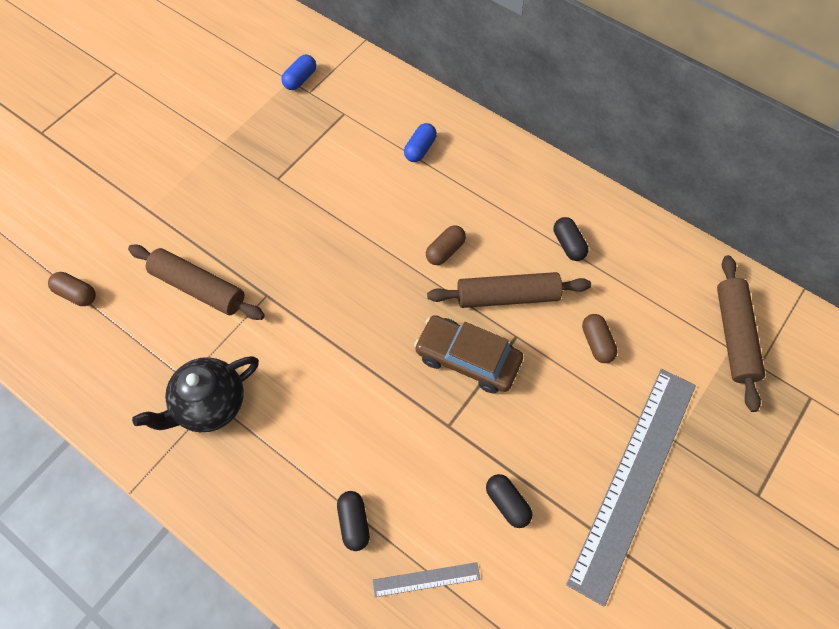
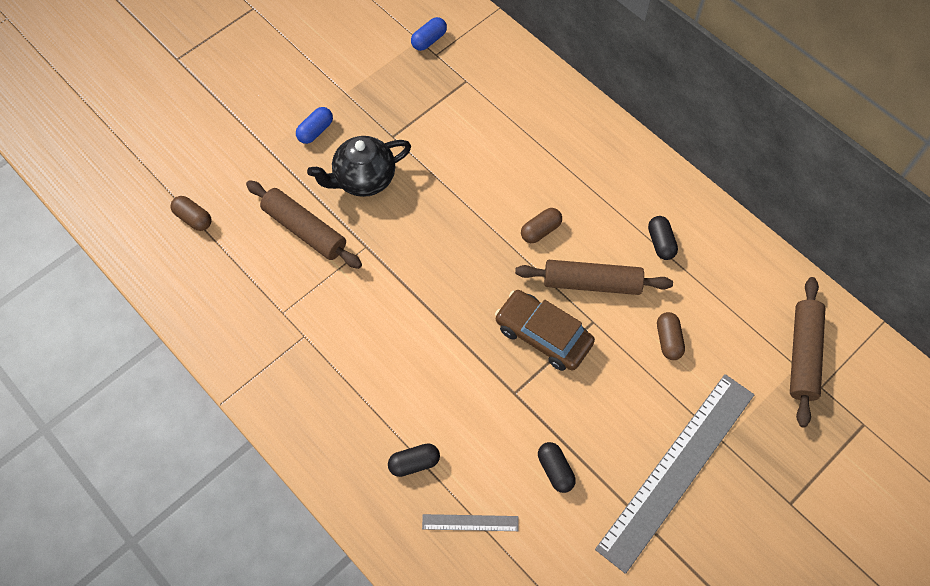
camera: 10 degrees right, 0 degrees up
(210, 404) = (301, 338): black teapot -> black teapot (364, 179)
(354, 522) = (414, 463): black capsule -> black capsule turned 75 degrees clockwise
(420, 149) = (534, 127): blue capsule -> blue capsule (315, 131)

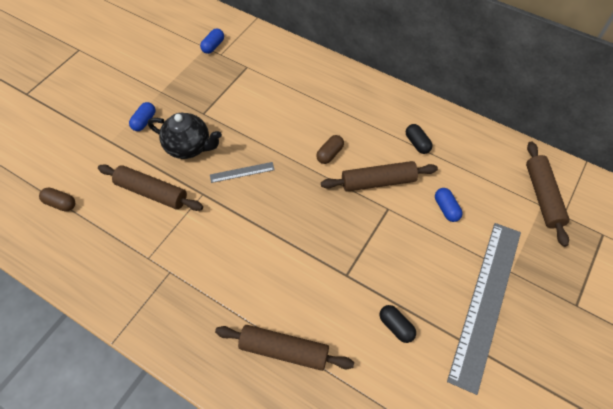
camera: 15 degrees left, 5 degrees down
(364, 179) = (189, 147): black teapot -> black teapot turned 120 degrees counterclockwise
(414, 463) = (284, 350): black capsule -> brown rolling pin
(470, 522) = (342, 387): grey ruler -> grey ruler (242, 172)
(543, 335) = (354, 227): brown car -> none
(668, 340) = (446, 209): brown capsule -> blue capsule

